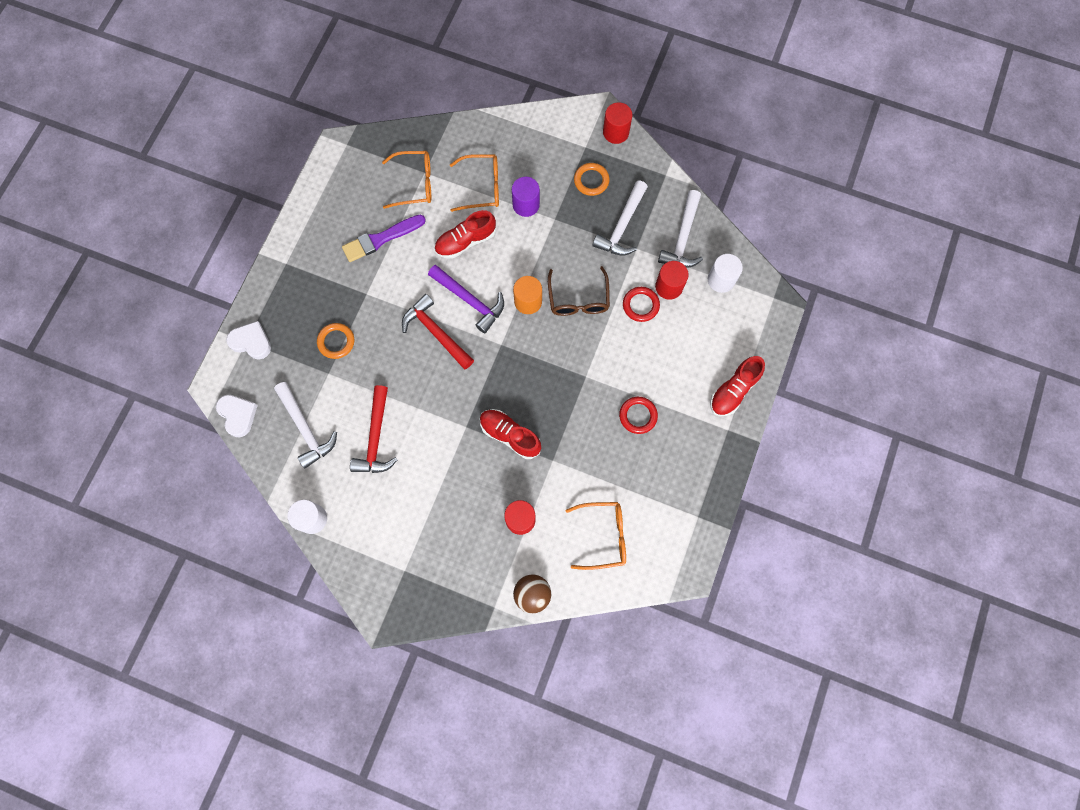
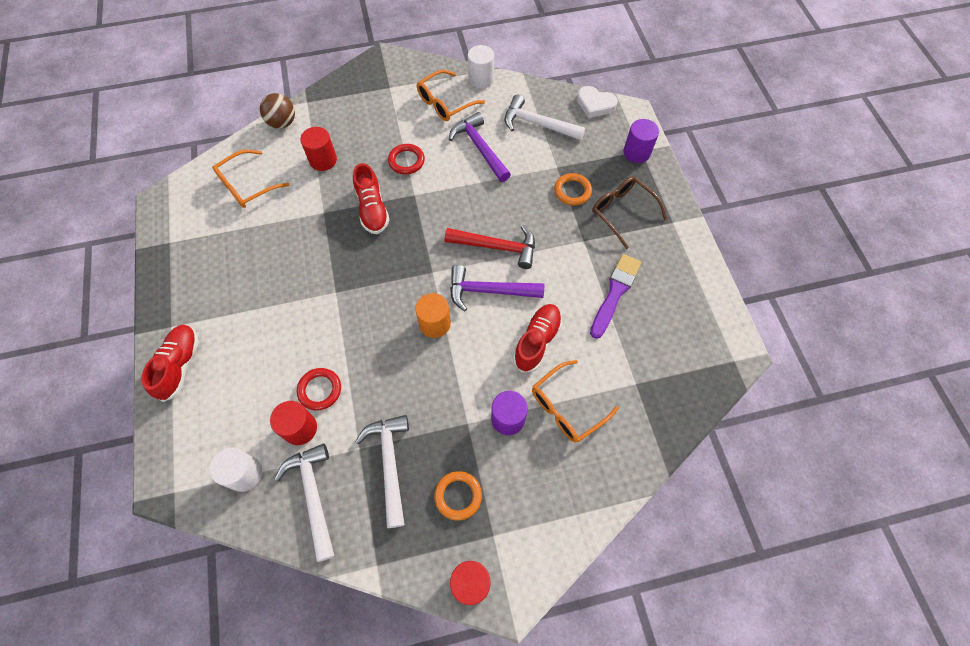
camera: 145 degrees right, 10 degrees down
(251, 342) = (636, 152): white heart -> purple cylinder
(376, 437) = (480, 148): red hammer -> purple hammer
(414, 183) = (634, 365): orange glasses -> orange glasses (445, 103)
(510, 435) = (372, 209): red shoe -> red shoe turned 75 degrees clockwise
(578, 299) = (387, 356): brown glasses -> brown glasses (622, 212)
(638, 416) = (266, 288): red ring -> red ring (406, 161)

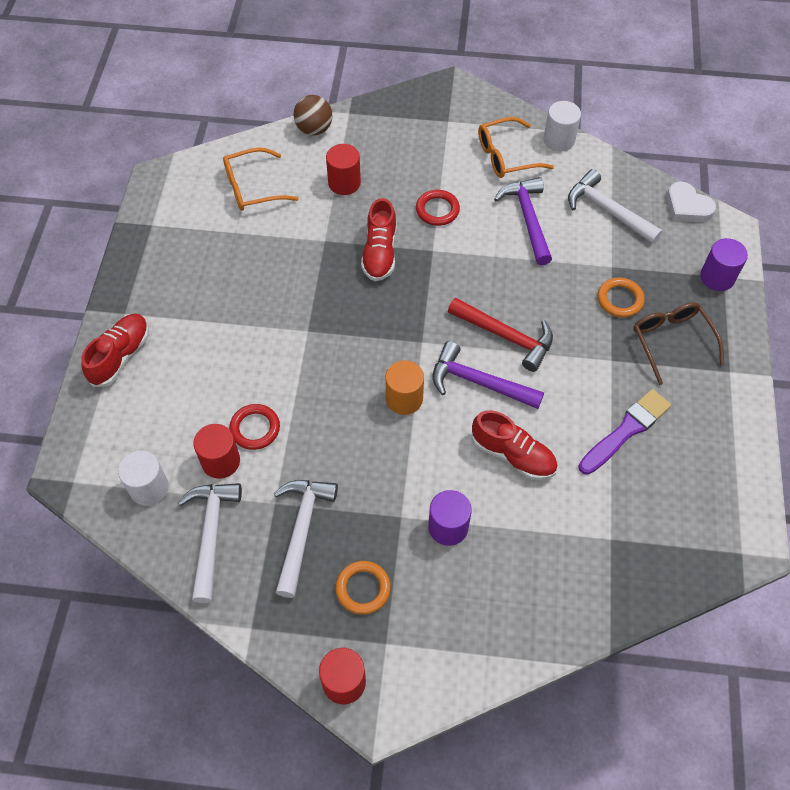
camera: 20 degrees right, 5 degrees down
(537, 341) = (513, 455): red shoe -> red shoe turned 75 degrees clockwise
(566, 407) = (519, 537): orange glasses -> none

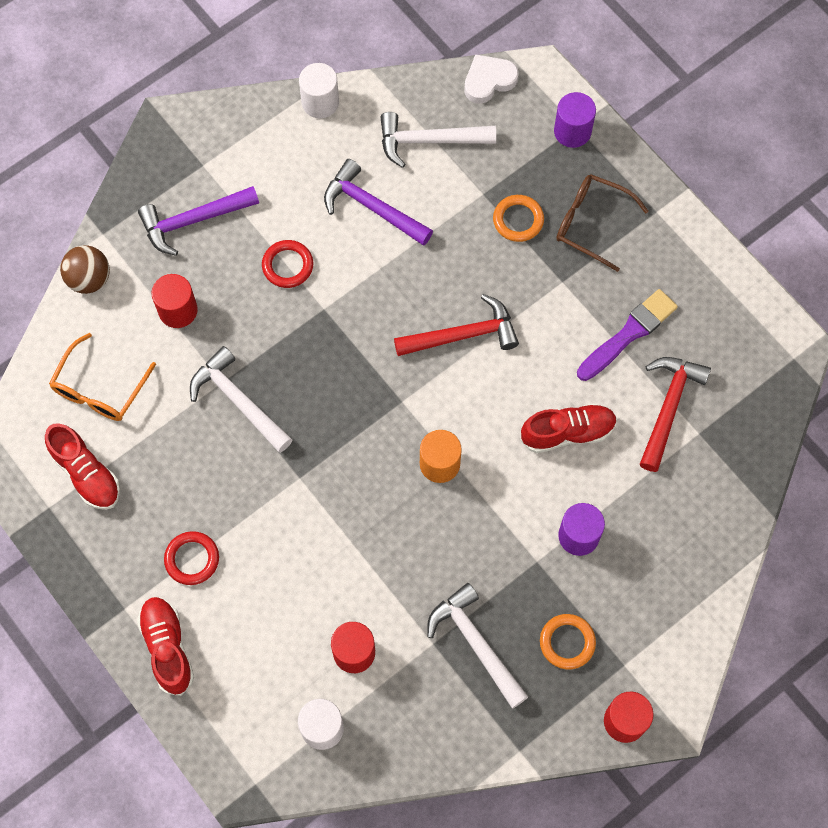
camera: 45 degrees left, 10 degrees up
(211, 534) = (412, 714): white hammer -> white hammer (238, 401)
(255, 428) = (350, 600): red ring -> red ring (192, 559)
(380, 253) = (282, 351): red shoe -> red shoe (86, 473)
(478, 382) = (482, 395): purple hammer -> purple hammer (193, 221)
(506, 156) = (291, 159): orange glasses -> none
(605, 502) = (668, 407): none -> red hammer
(626, 430) = (629, 334): purple brush -> purple brush turned 45 degrees clockwise
(687, 207) = (488, 81): white heart -> white heart turned 150 degrees clockwise

